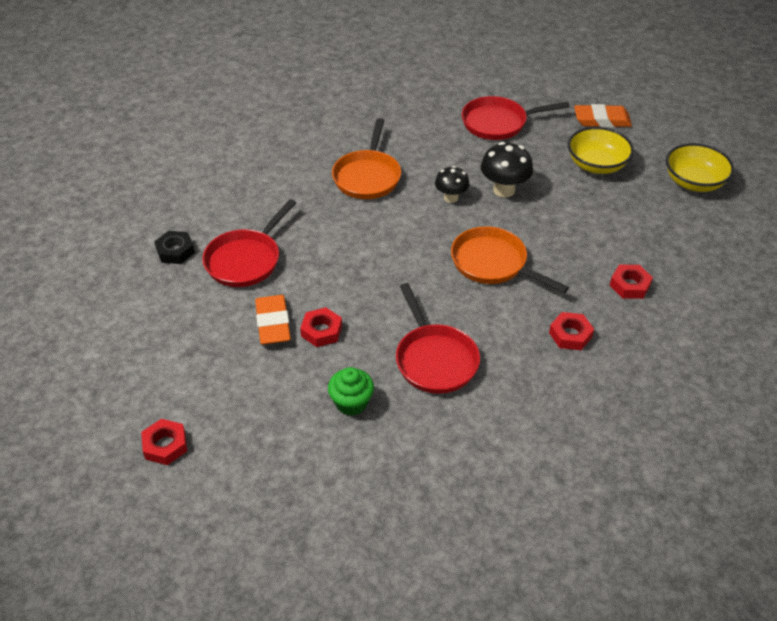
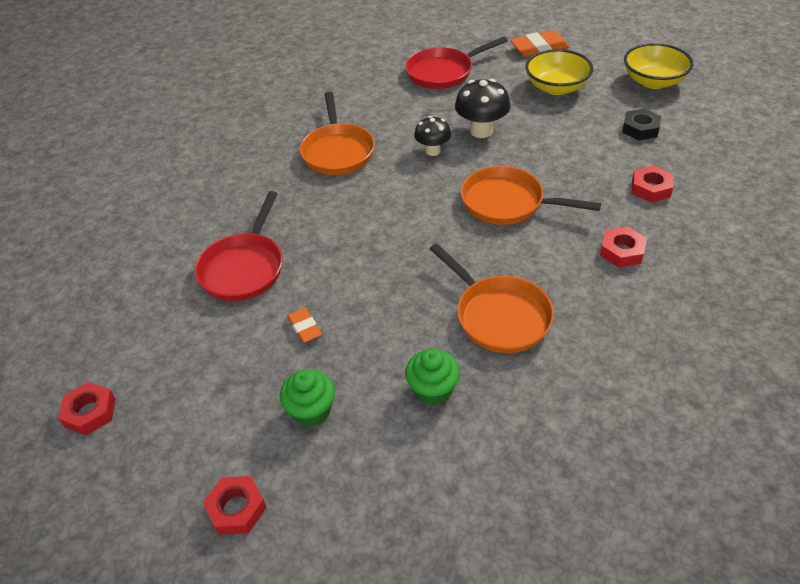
camera: 15 degrees left, 0 degrees up
(175, 251) = (159, 280): black nut -> black nut (640, 129)
(250, 390) = (311, 410): none -> green cupcake
(273, 323) = (304, 327): orange eraser -> orange eraser, size x0.58
(321, 331) = (362, 320): red nut -> red nut (90, 412)
(434, 359) = (499, 316): red pan -> orange pan

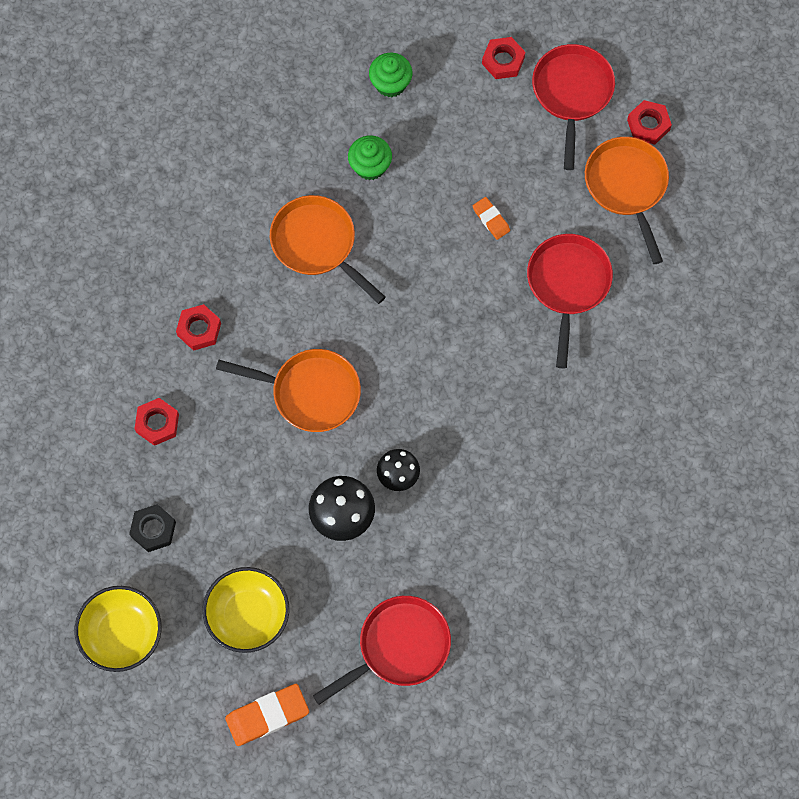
camera: 170 degrees right, 25 degrees up
(163, 457) = (572, 93): none -> red pan
(311, 410) = (466, 140): green cupcake -> green cupcake (390, 84)
(337, 151) = (511, 470): orange pan -> orange pan (627, 186)

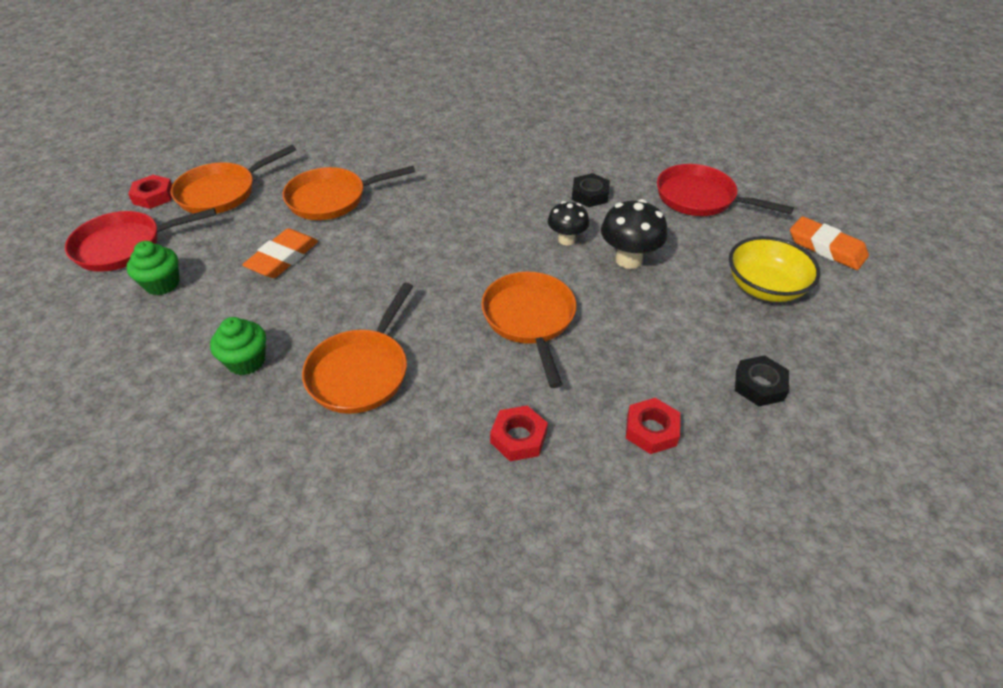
camera: 115 degrees left, 25 degrees down
(122, 634) = (874, 367): yellow bowl -> none
(390, 84) = (129, 380): green cupcake -> green cupcake (162, 284)
(458, 537) = (590, 195): none -> black nut
(491, 219) = (283, 258): orange eraser -> orange eraser, size x1.74
(503, 61) = (88, 301): red nut -> none
(568, 285) = (332, 199): red pan -> orange pan

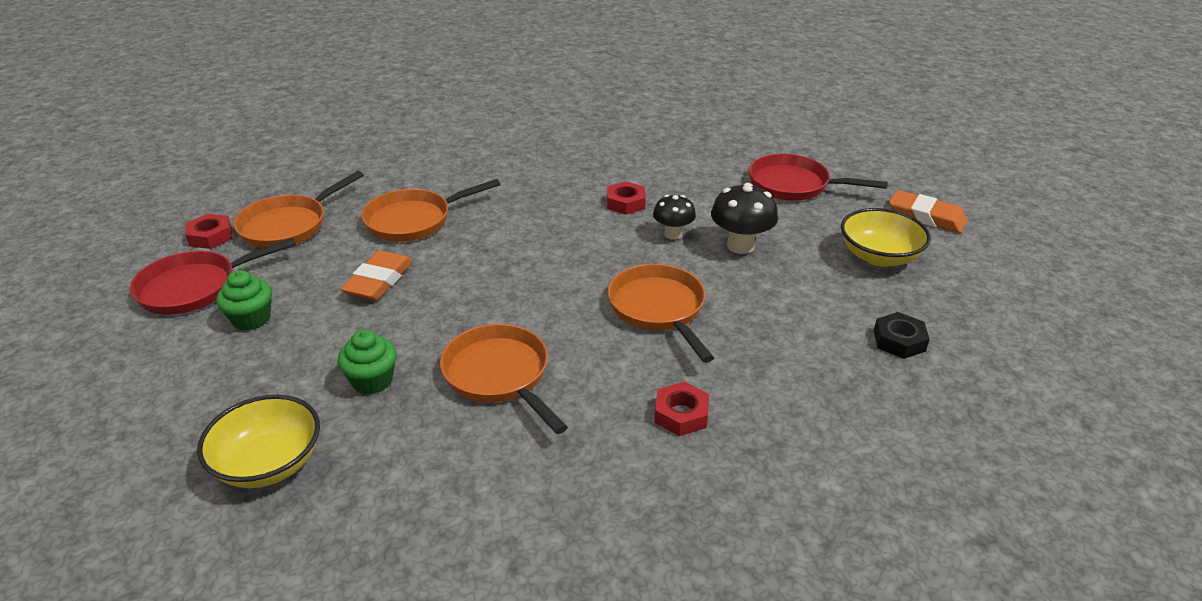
camera: 10 degrees left, 10 degrees down
(132, 434) = (269, 463): none -> yellow bowl
(361, 371) = (500, 376): orange pan -> orange pan turned 135 degrees clockwise
(590, 195) = (683, 192): black nut -> none
(651, 430) = (809, 391): red nut -> red nut (626, 203)

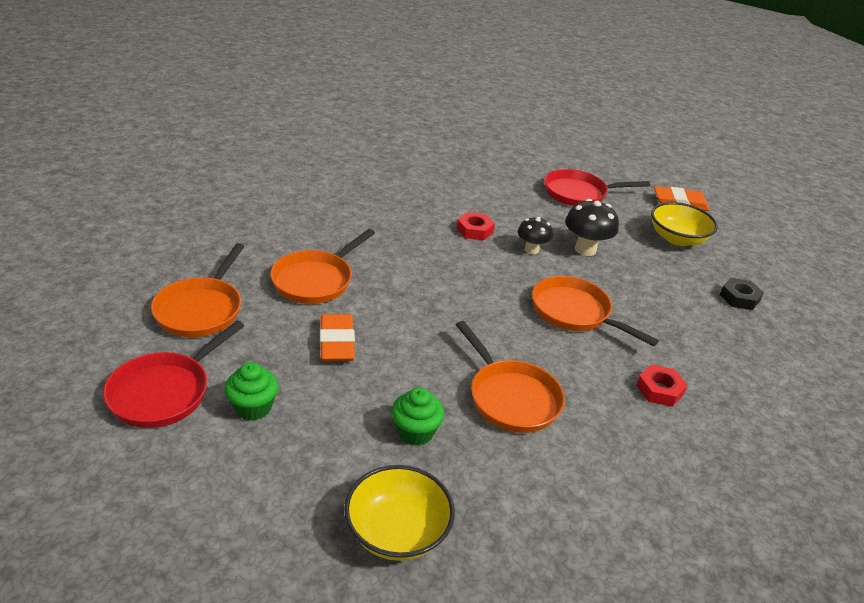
camera: 30 degrees left, 0 degrees up
(211, 236) = (130, 337): red nut -> none
(500, 376) = (511, 398): orange pan -> orange pan turned 150 degrees counterclockwise

